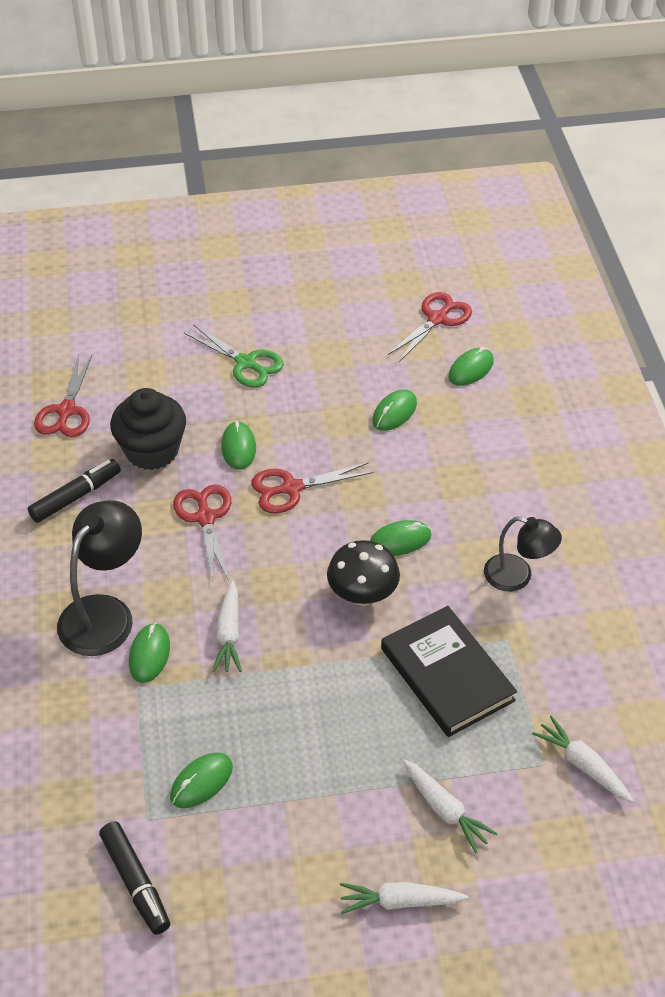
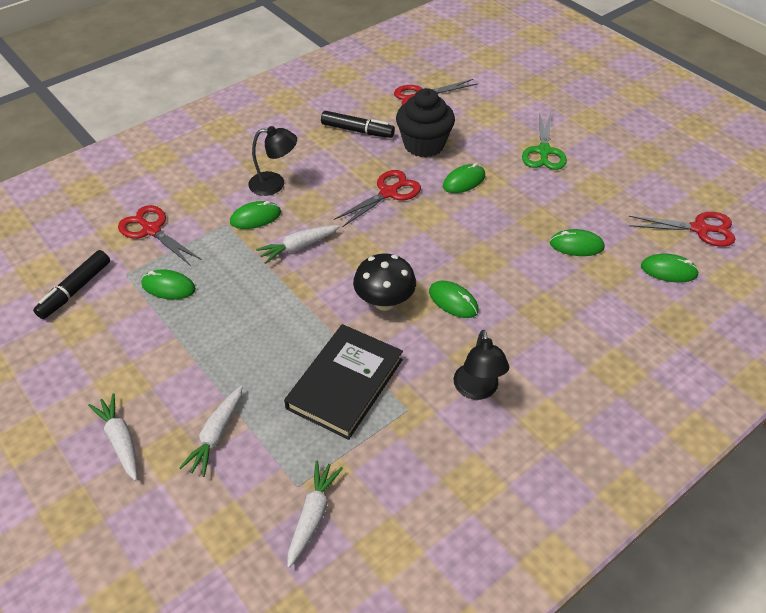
camera: 60 degrees right, 0 degrees up
(105, 613) = (274, 184): black lamp -> black lamp, size x0.65
(291, 488) = (451, 222): red scissors -> red scissors (151, 230)

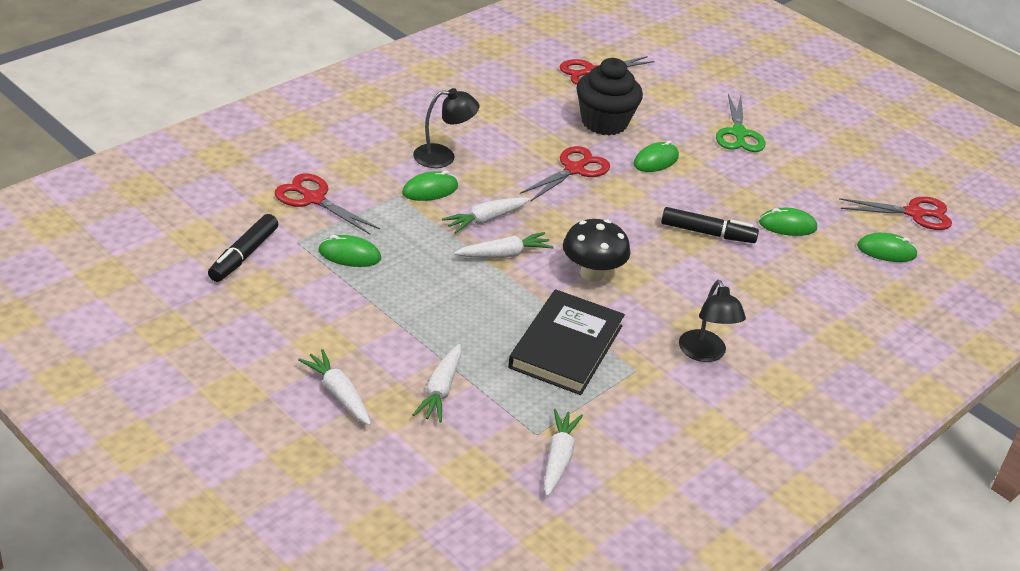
camera: 10 degrees left, 10 degrees down
(307, 283) = (503, 254): none -> white carrot
(357, 130) = (525, 105): black marker -> black marker (707, 233)
(453, 301) = (665, 274): green mouse -> none

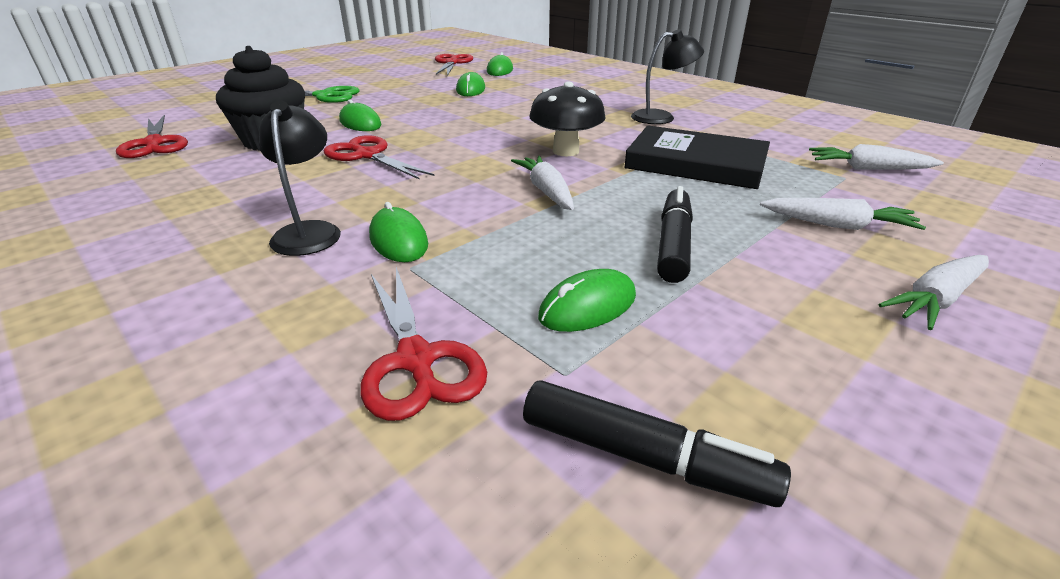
camera: 85 degrees left, 5 degrees down
(314, 199) = (416, 360): red scissors -> red scissors turned 60 degrees counterclockwise
(349, 255) = (588, 306): green mouse -> green mouse turned 45 degrees clockwise
(486, 220) = (473, 201): white carrot -> none
(707, 233) = (485, 111): black marker -> black marker (673, 244)

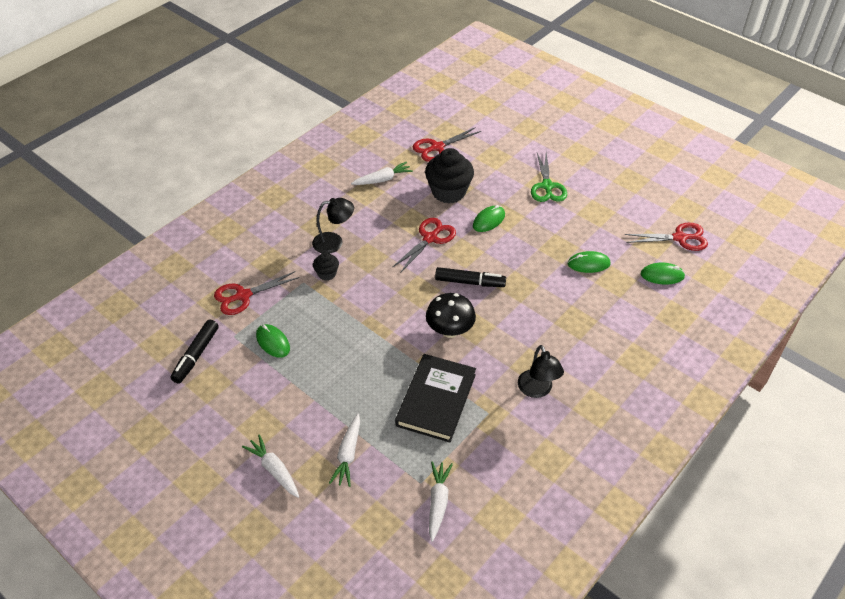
camera: 85 degrees right, 15 degrees up
(398, 240) = (327, 274): green mouse -> black cupcake
(546, 191) = (384, 324): white carrot -> white carrot (382, 179)
(673, 244) = (324, 376): black marker -> black marker (469, 282)

